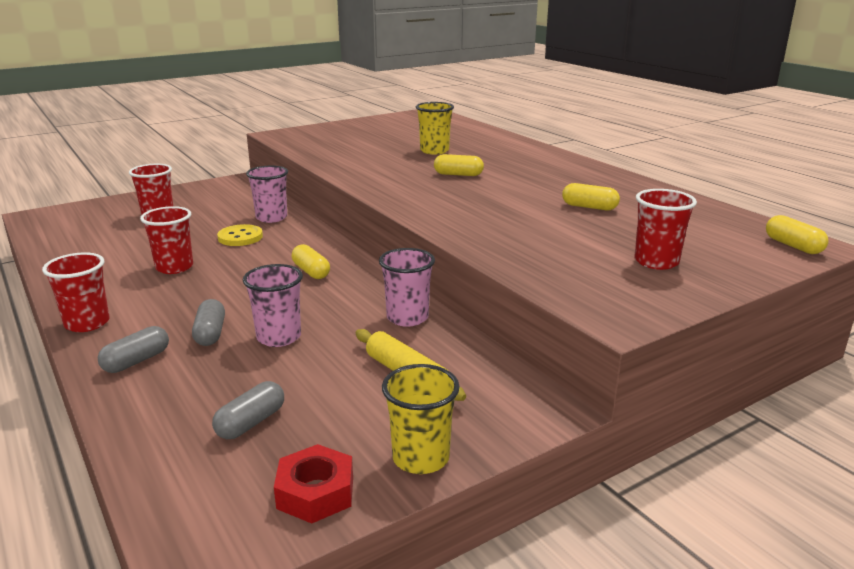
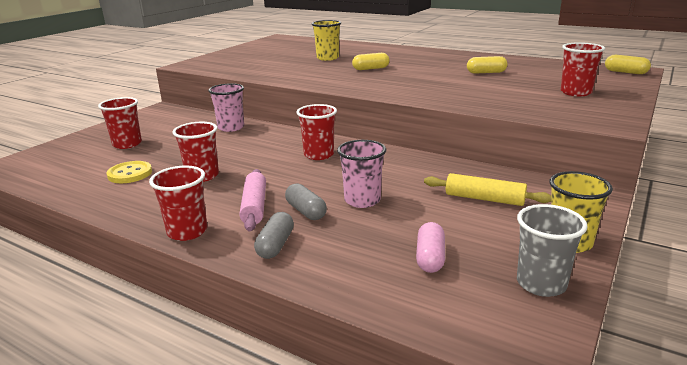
camera: 25 degrees left, 0 degrees up
(174, 314) = (254, 206): none -> pink rolling pin
(240, 237) = (226, 145): yellow button -> yellow button (130, 174)
(251, 423) = (430, 258): grey capsule -> pink capsule
(311, 271) = (319, 155): yellow capsule -> red cup
(315, 492) = (541, 284): red nut -> grey cup
(407, 318) = (431, 167): pink cup -> none

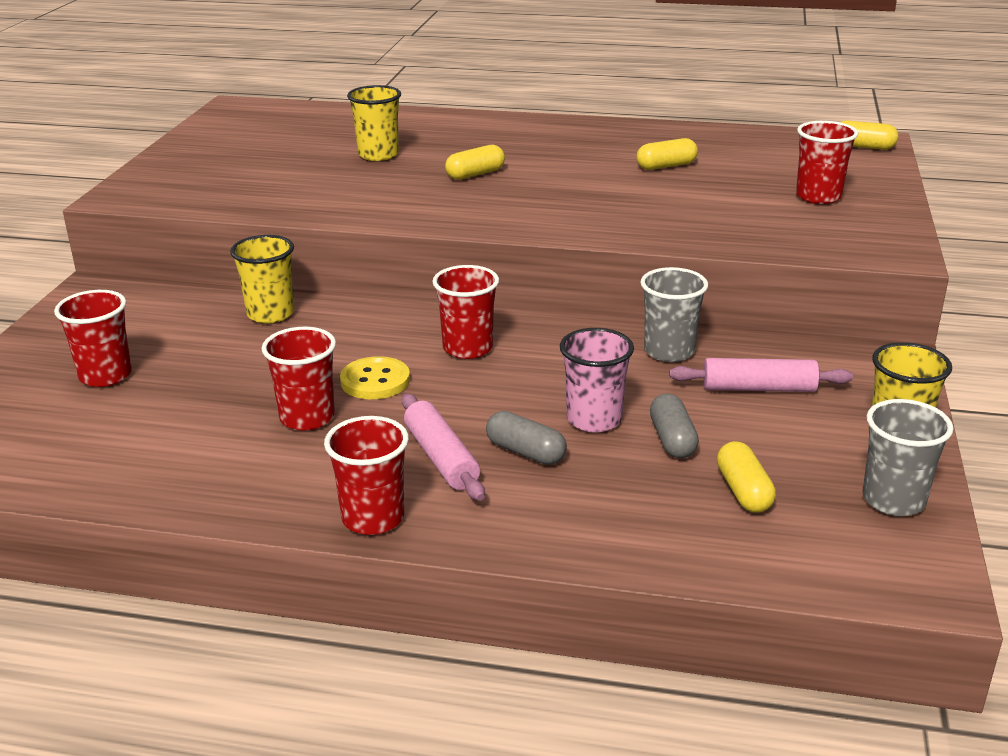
camera: 20 degrees left, 5 degrees up
(130, 174) = (173, 434): yellow button -> yellow button (375, 381)
(231, 127) = (270, 314): pink cup -> yellow cup
(275, 245) = (525, 514): grey capsule -> grey capsule (672, 440)
(430, 258) = (743, 491): pink capsule -> yellow capsule
(439, 171) = (669, 351): none -> grey cup
(484, 199) = (758, 388): yellow rolling pin -> pink rolling pin

